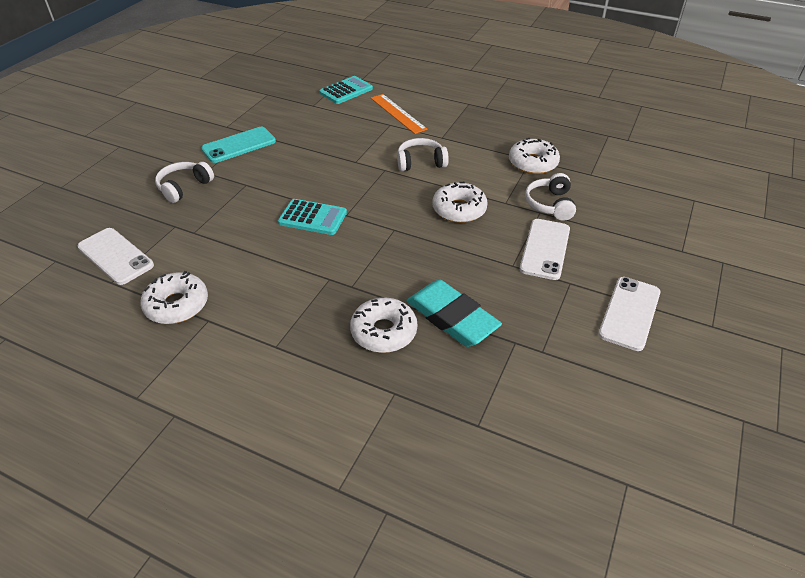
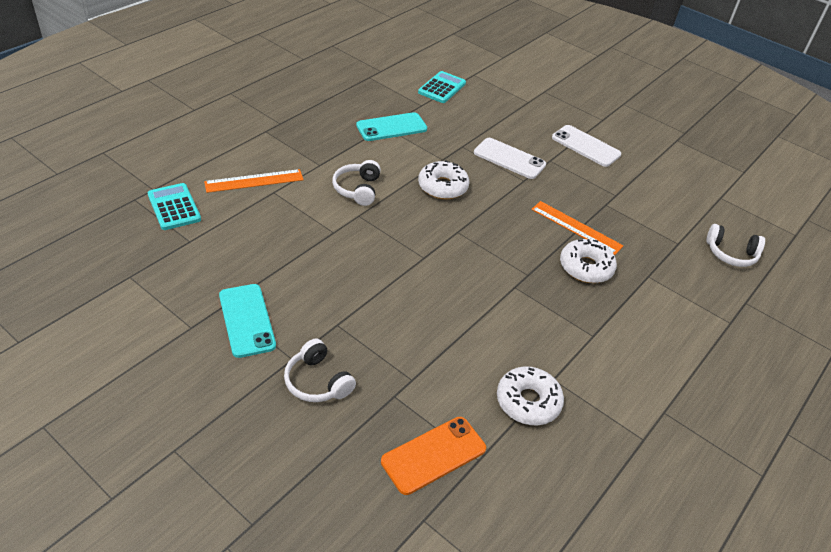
camera: 80 degrees left, 0 degrees up
(115, 256) = (434, 455): white phone -> orange phone
(312, 218) = (420, 281): turquoise calculator -> turquoise calculator (442, 88)
(452, 317) = (576, 227): turquoise eraser -> orange ruler
(533, 163) = (391, 127): white donut -> turquoise phone
(550, 204) = (454, 138): white headphones -> white headphones (731, 254)

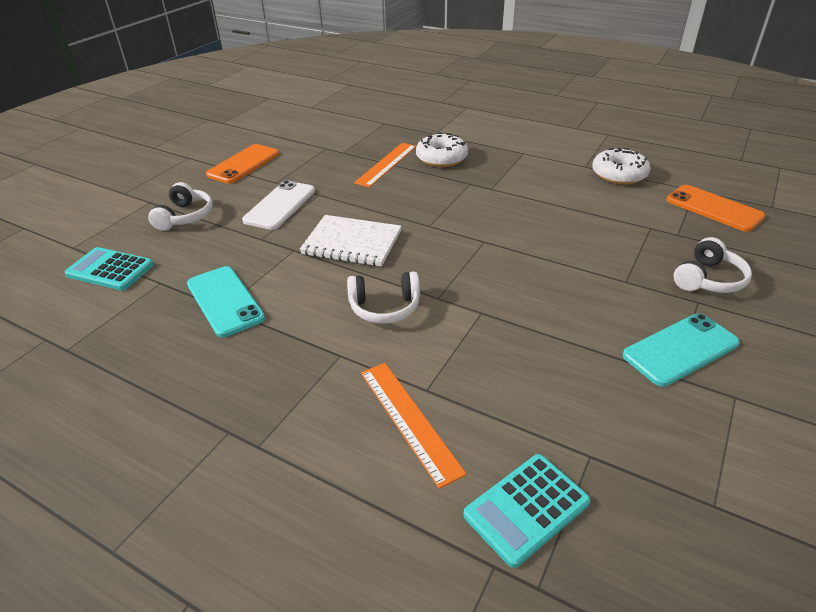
camera: 95 degrees left, 5 degrees down
(442, 187) = (352, 243): white donut -> white notebook
(586, 146) = (243, 164): white phone -> orange phone
(731, 254) = (386, 105): white headphones -> white headphones (185, 216)

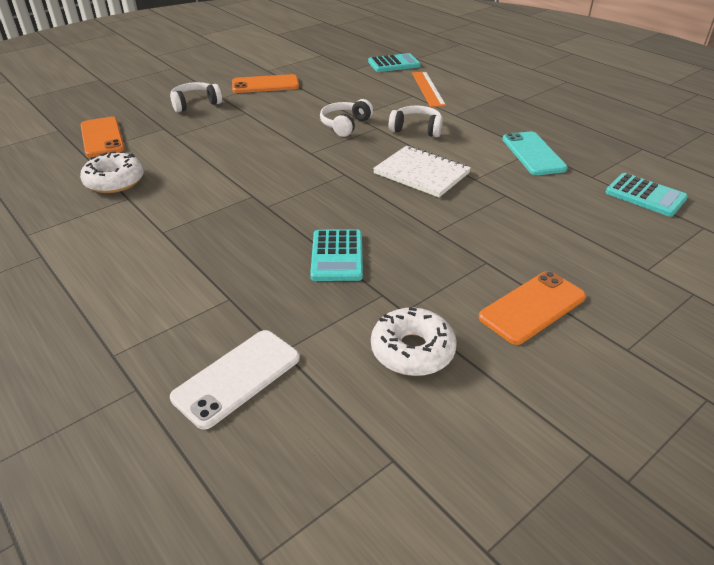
camera: 160 degrees left, 0 degrees up
(185, 216) = (592, 236): white headphones -> white headphones (345, 125)
(280, 205) = (483, 226): white phone -> white phone (237, 377)
(386, 164) = (337, 256): orange ruler -> turquoise calculator
(441, 158) = (263, 248): white donut -> white donut (412, 350)
(680, 349) = (265, 84): turquoise phone -> orange phone

